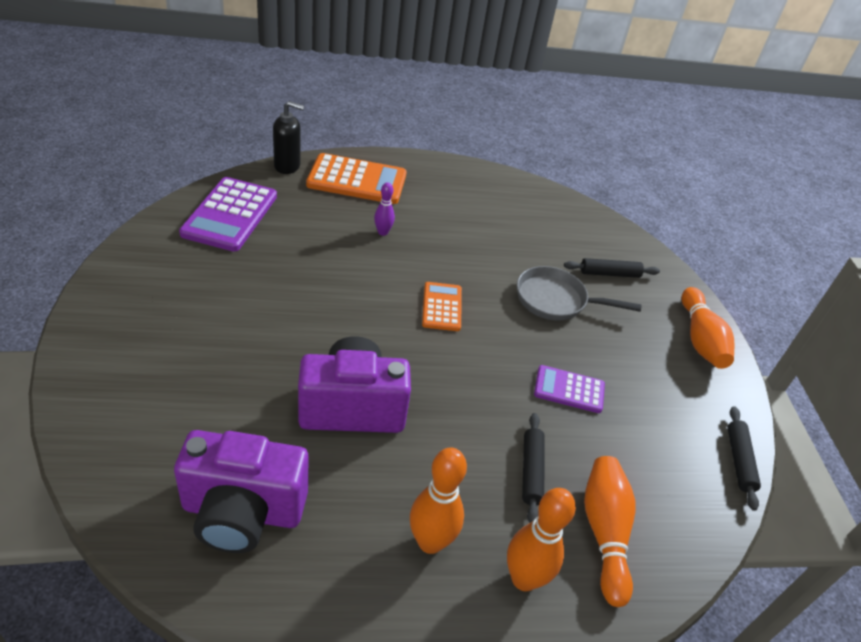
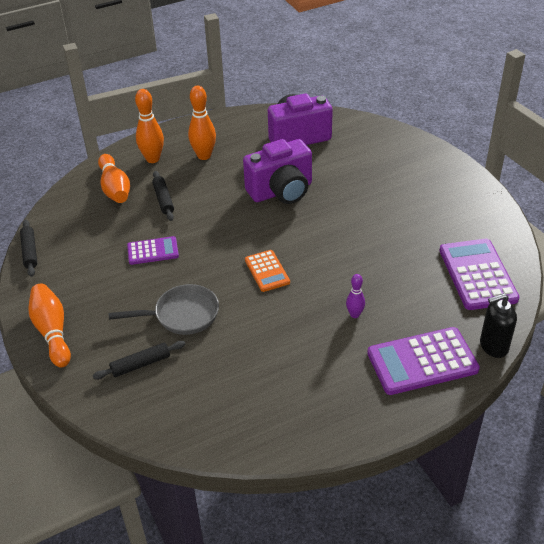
camera: 165 degrees right, 0 degrees up
(357, 180) = (422, 362): orange calculator -> purple calculator

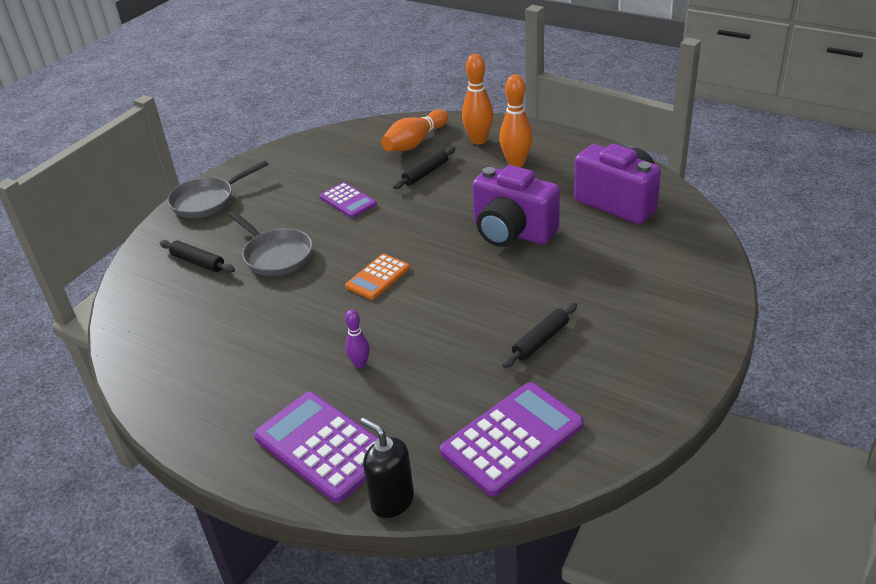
camera: 60 degrees right, 5 degrees down
(30, 252) = (293, 145): black rolling pin -> black rolling pin (540, 340)
(52, 332) = (207, 201): orange bowling pin -> grey pan

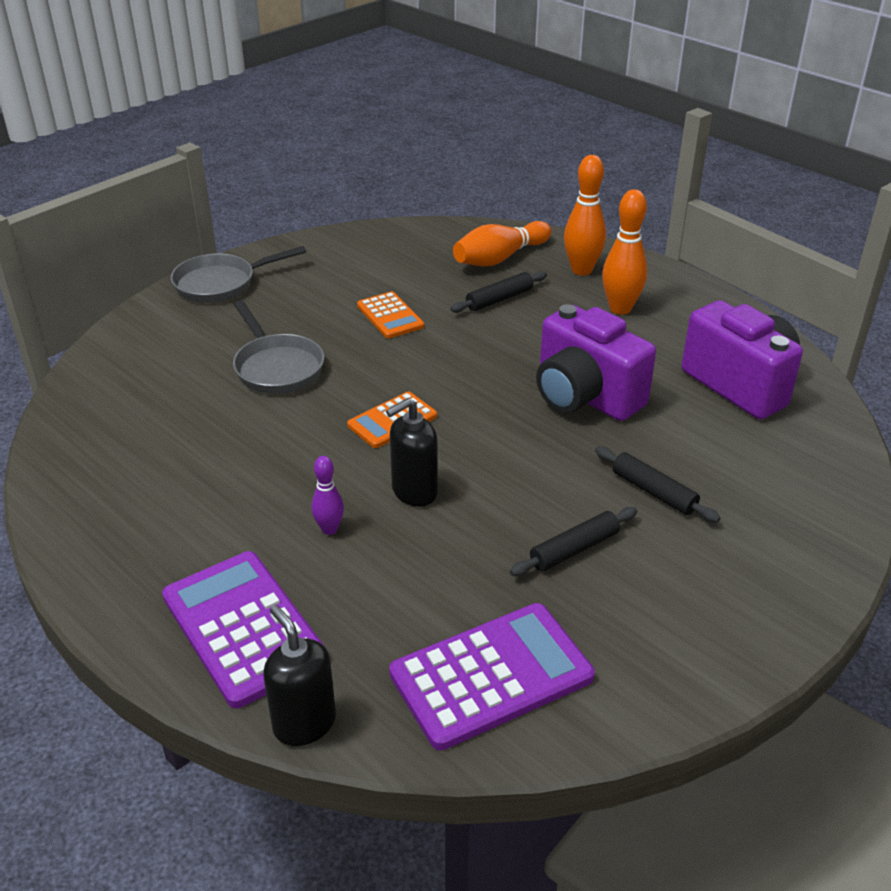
camera: 10 degrees right, 0 degrees up
(198, 262) = (181, 357): black rolling pin -> black rolling pin (653, 492)
(348, 201) = (390, 316): purple calculator -> orange calculator
(412, 325) = (414, 492): none -> black soap dispenser

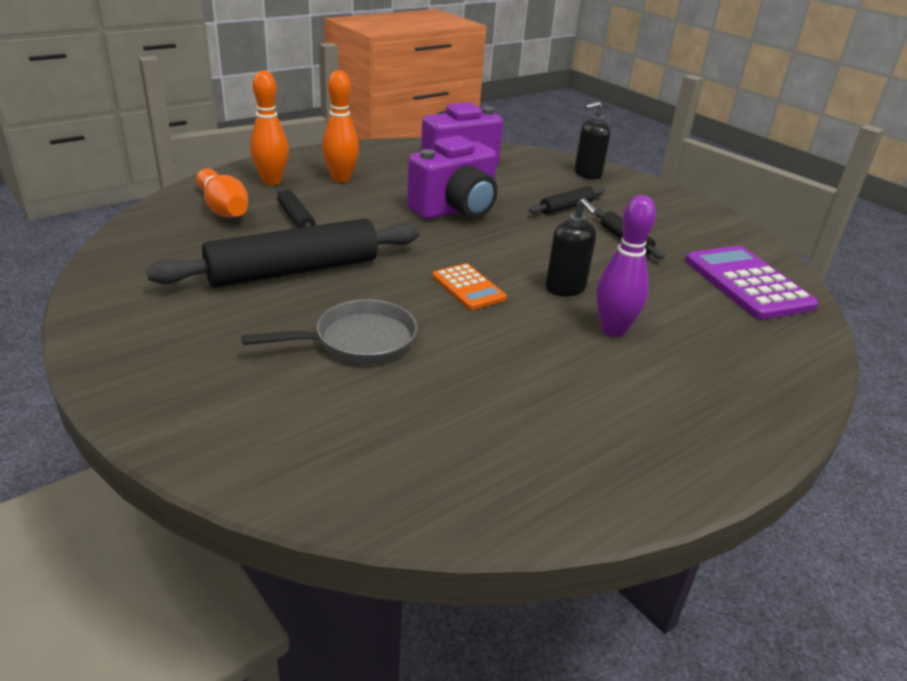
camera: 85 degrees left, 5 degrees down
(220, 284) = (143, 372): grey pan -> none
(243, 628) = (737, 380): purple calculator -> none
(304, 723) = (819, 357): black soap dispenser -> black soap dispenser (587, 174)
(329, 529) = (613, 330): purple bowling pin -> purple bowling pin, size x1.77
(390, 316) = (293, 270): orange calculator -> black rolling pin

